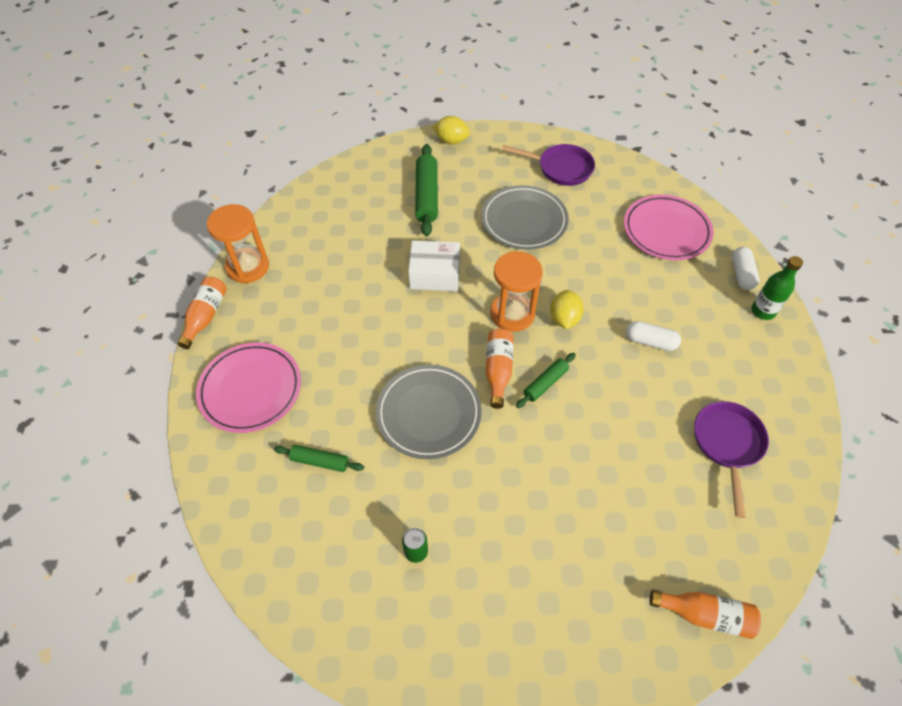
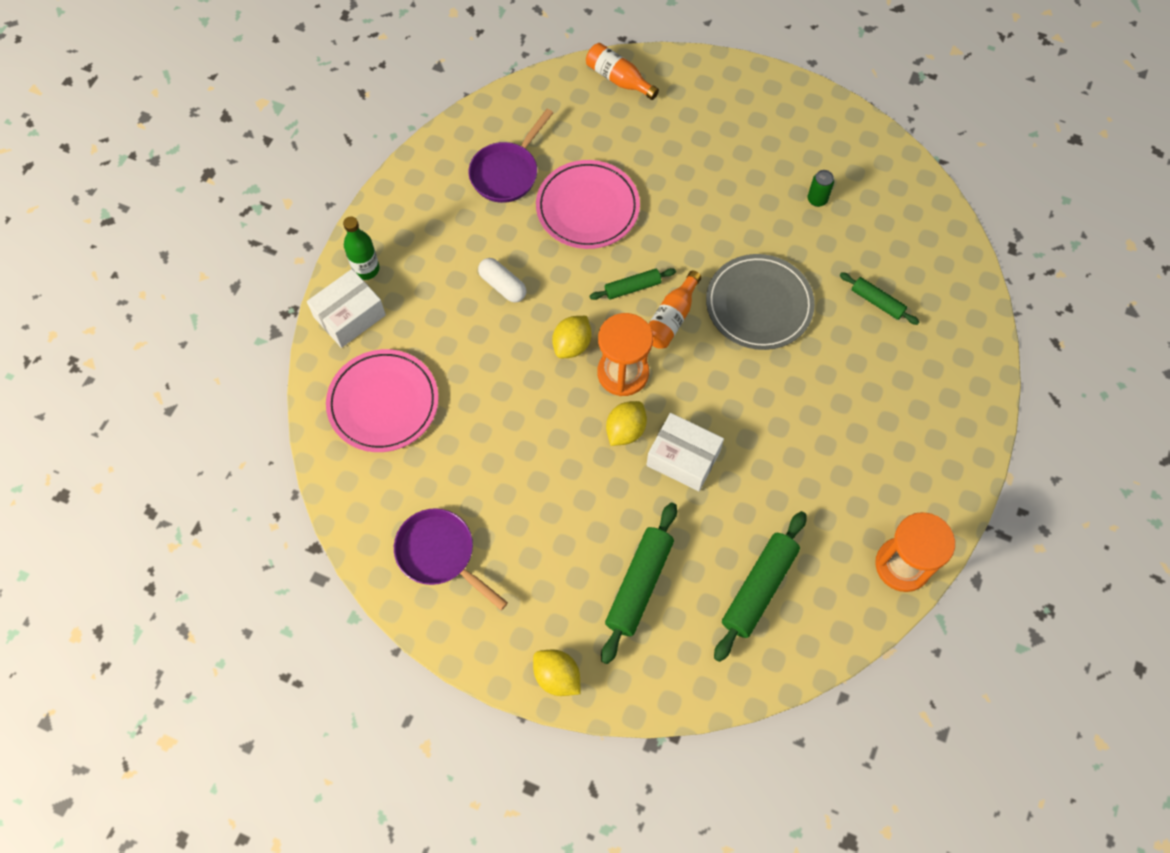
camera: 155 degrees left, 10 degrees up
(205, 316) = (964, 512): orange bottle -> none
(250, 389) = (929, 400): pink plate -> pink plate (587, 208)
(346, 220) = (759, 588): none -> green rolling pin
(487, 276) = (625, 430): none -> yellow lemon
(524, 221) = (538, 490): grey plate -> none
(741, 274) = (349, 316): white capsule -> white box

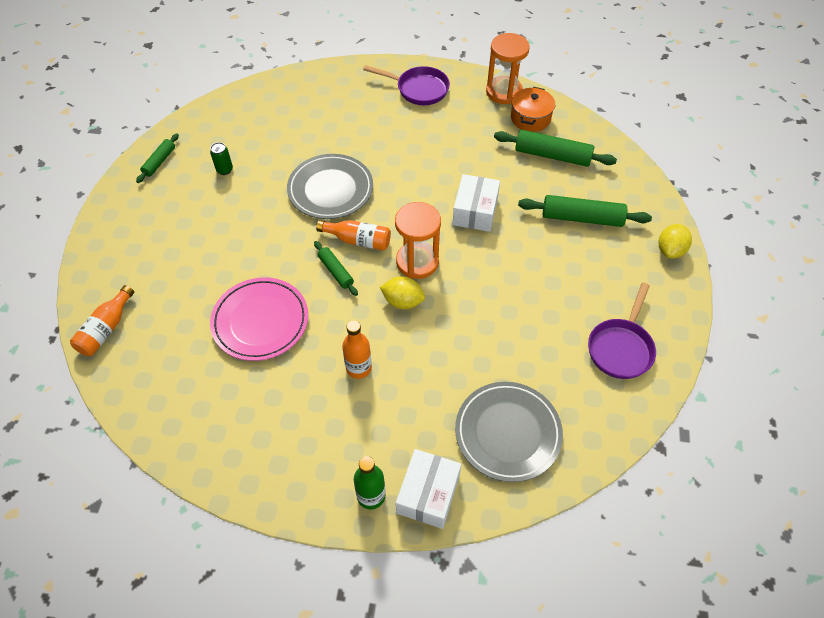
camera: 105 degrees left, 10 degrees down
(349, 316) = (428, 494): white box -> white box turned 75 degrees clockwise
(383, 403) = (507, 433): pink plate -> grey plate
(502, 285) = (358, 368): white capsule -> orange bottle
(507, 172) = (231, 397): purple pan -> purple pan (418, 89)
(625, 430) = (466, 250): yellow lemon -> none
(839, 584) = (530, 118): none -> orange pot
(877, 302) = (310, 126): green rolling pin -> green rolling pin (159, 162)

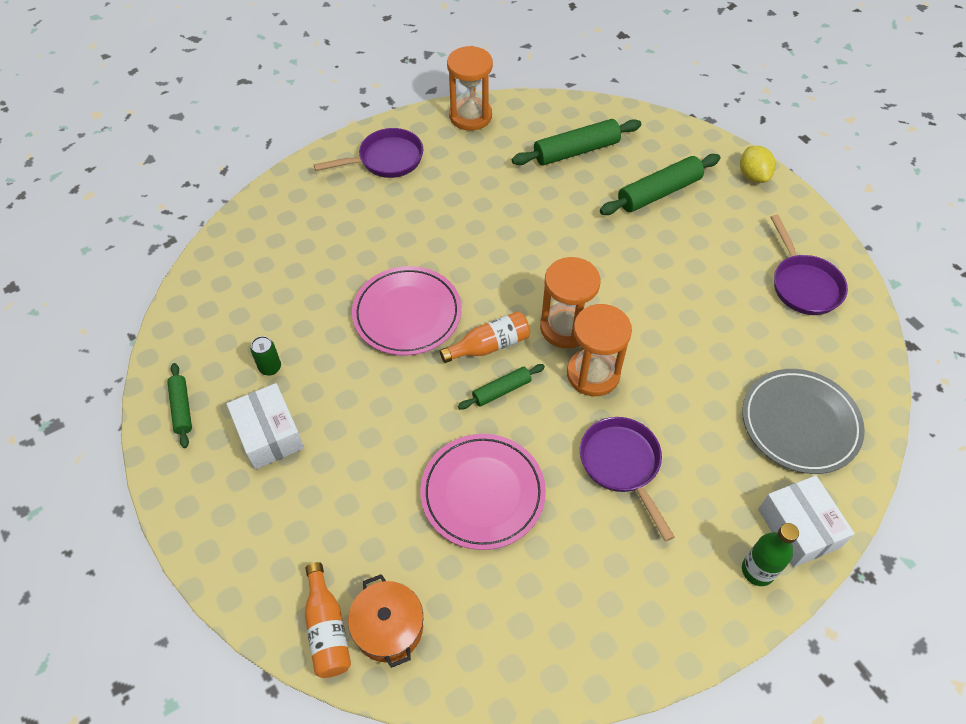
camera: 40 degrees left, 0 degrees up
(330, 189) = (407, 314): grey plate -> pink plate
(336, 271) = (501, 390): green rolling pin -> green rolling pin turned 45 degrees counterclockwise
(358, 368) = (622, 465): orange bottle -> purple pan
(402, 301) = (593, 374): yellow lemon -> orange hourglass
(475, 211) = (565, 245): white box -> white box (269, 434)
(530, 118) = (520, 127): orange pot -> orange pot (388, 627)

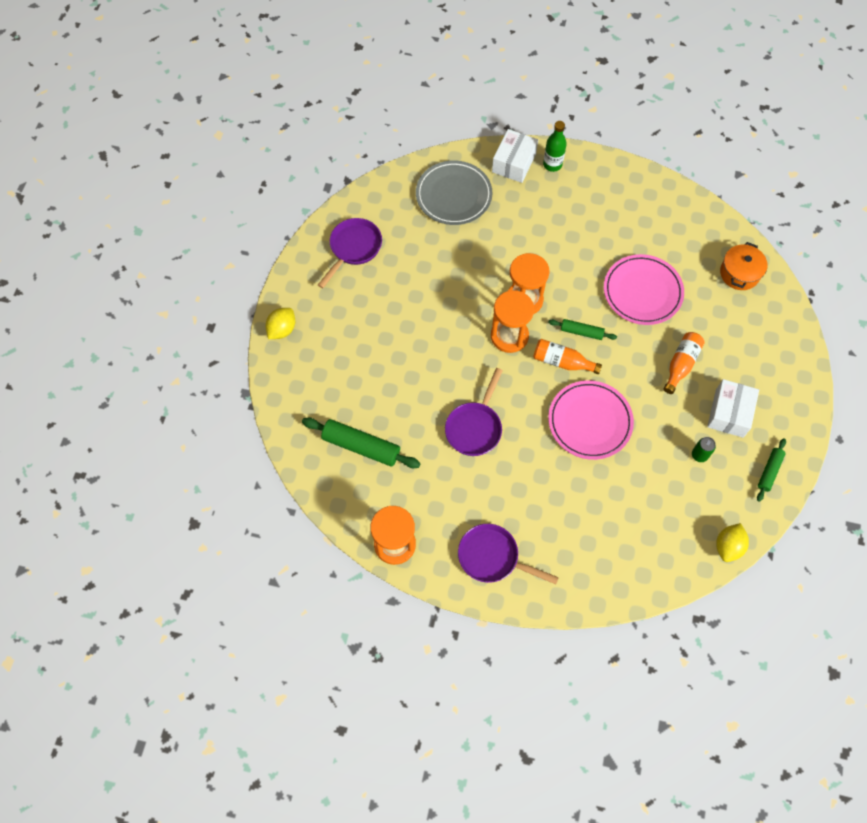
camera: 135 degrees left, 10 degrees up
(180, 310) = (728, 546): none -> yellow lemon
(327, 629) = (768, 295): orange bottle -> orange bottle (681, 365)
(622, 465) = (561, 248): purple pan -> purple pan (475, 427)
(659, 193) = (351, 369): green rolling pin -> none

